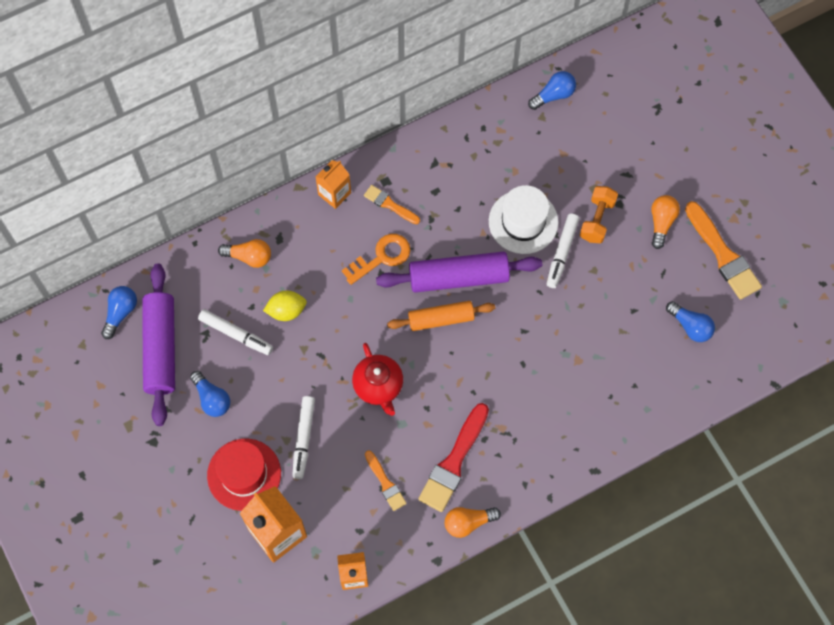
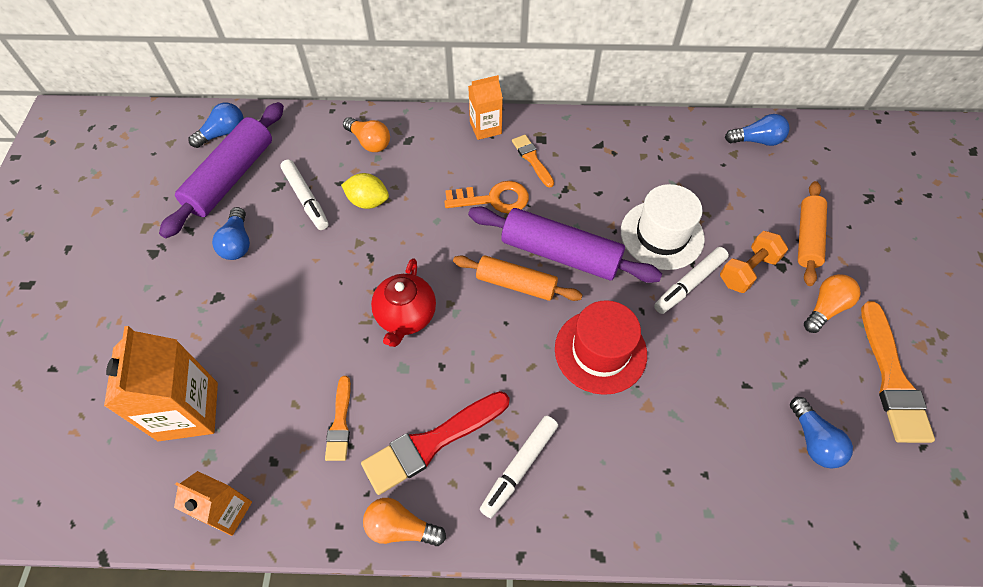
camera: 30 degrees right, 10 degrees down
(244, 474) = (207, 330): red hat -> red hat (600, 351)
(304, 438) = (292, 327): white marker -> white marker (519, 468)
(627, 169) = (807, 238): none -> orange rolling pin

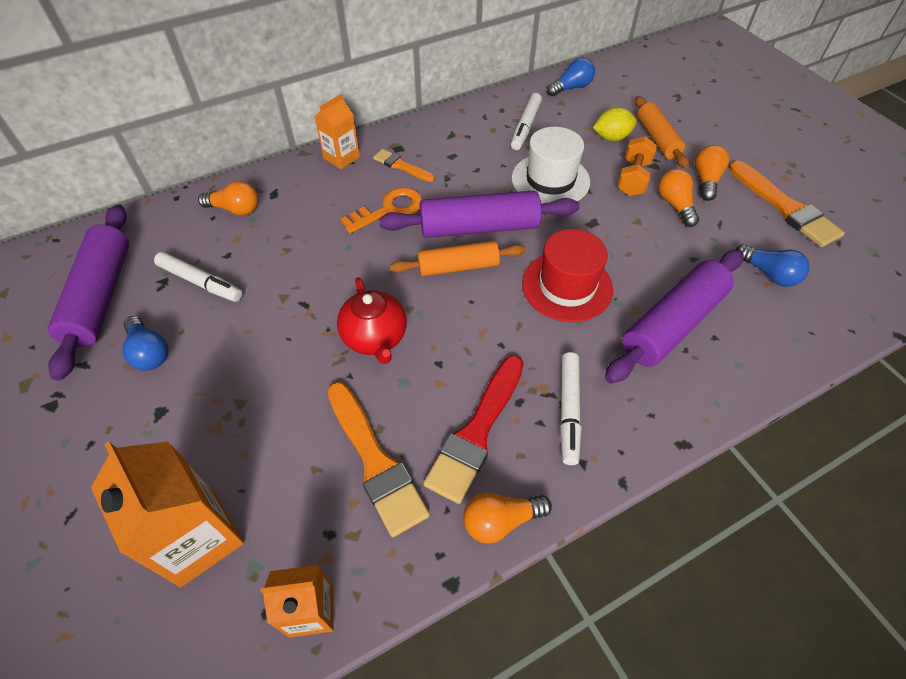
camera: 30 degrees left, 5 degrees down
(223, 133) = (64, 261): blue light bulb -> none
(340, 423) = (375, 461): orange brush -> orange brush, size x1.79
(368, 201) = (269, 259): yellow lemon -> yellow lemon (611, 138)
(673, 439) = (672, 324): none -> purple rolling pin
(689, 284) = (598, 206): white marker -> white marker (525, 127)
(770, 319) = (675, 205): none -> orange light bulb

